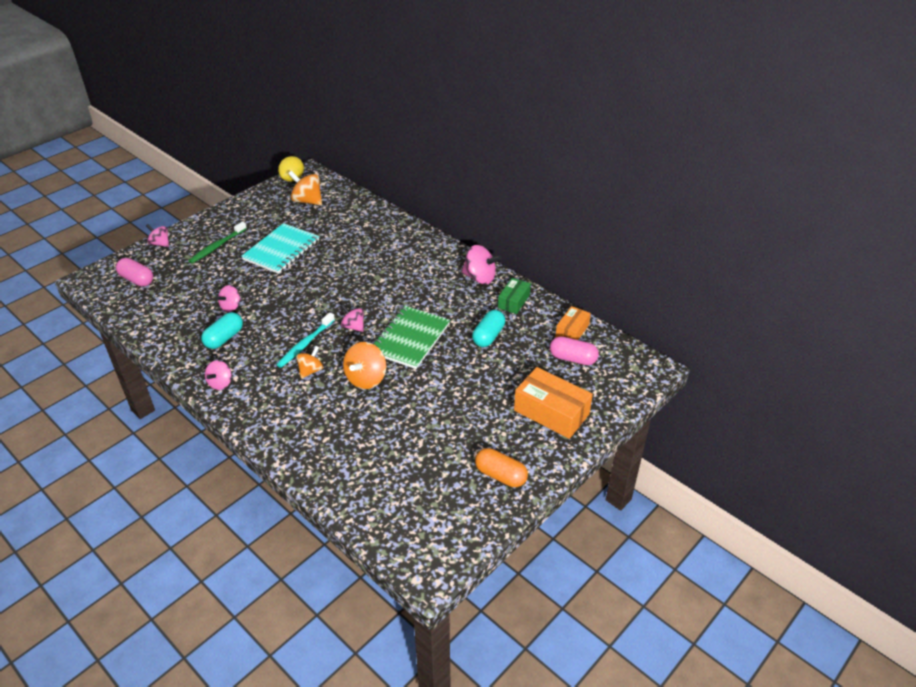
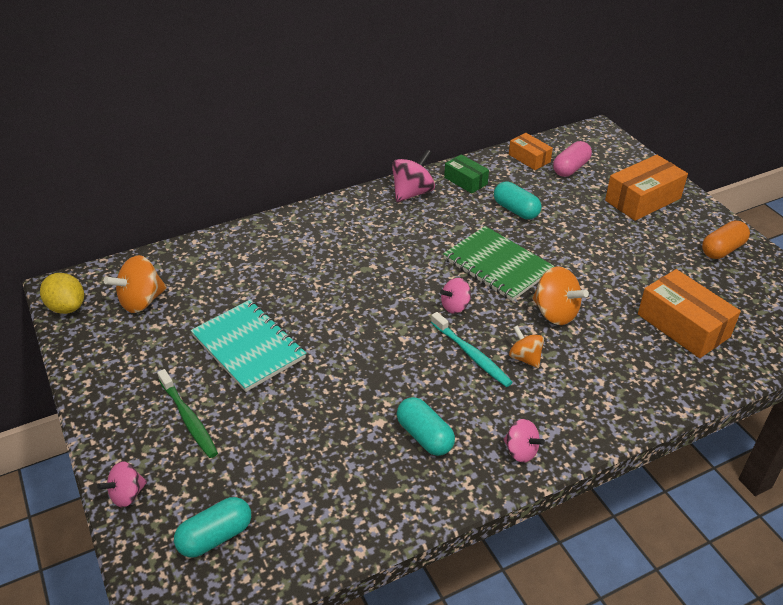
camera: 70 degrees left, 0 degrees up
(137, 280) = (215, 537): pink capsule -> turquoise capsule
(231, 307) = (355, 420): pink spinning top -> none
(380, 455) = (683, 325): none -> orange box

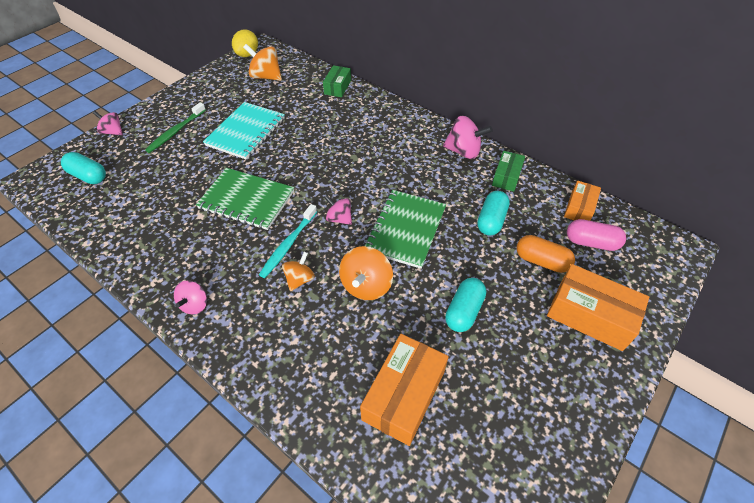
camera: 65 degrees right, 10 degrees up
(226, 245) = (337, 87): none -> green box
(379, 373) = (246, 200): none -> green notebook
(425, 436) = (194, 243): turquoise capsule -> turquoise capsule (464, 311)
(722, 249) = (557, 412): orange capsule -> orange capsule (541, 261)

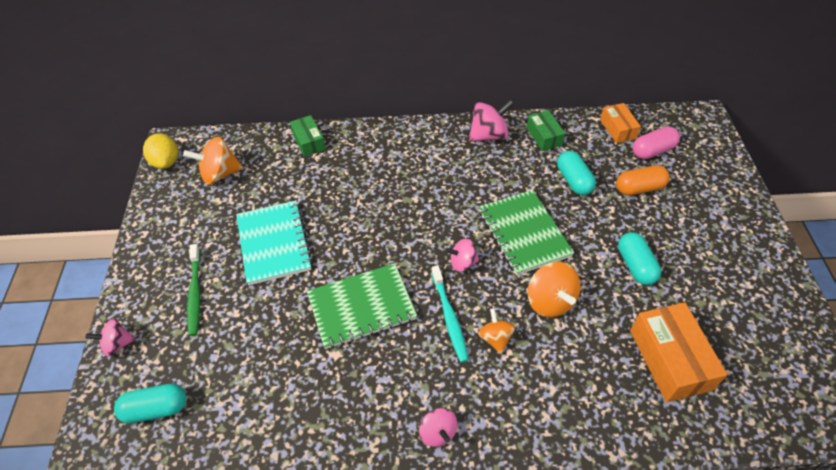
camera: 40 degrees left, 0 degrees up
(590, 315) = (707, 206): orange box -> none

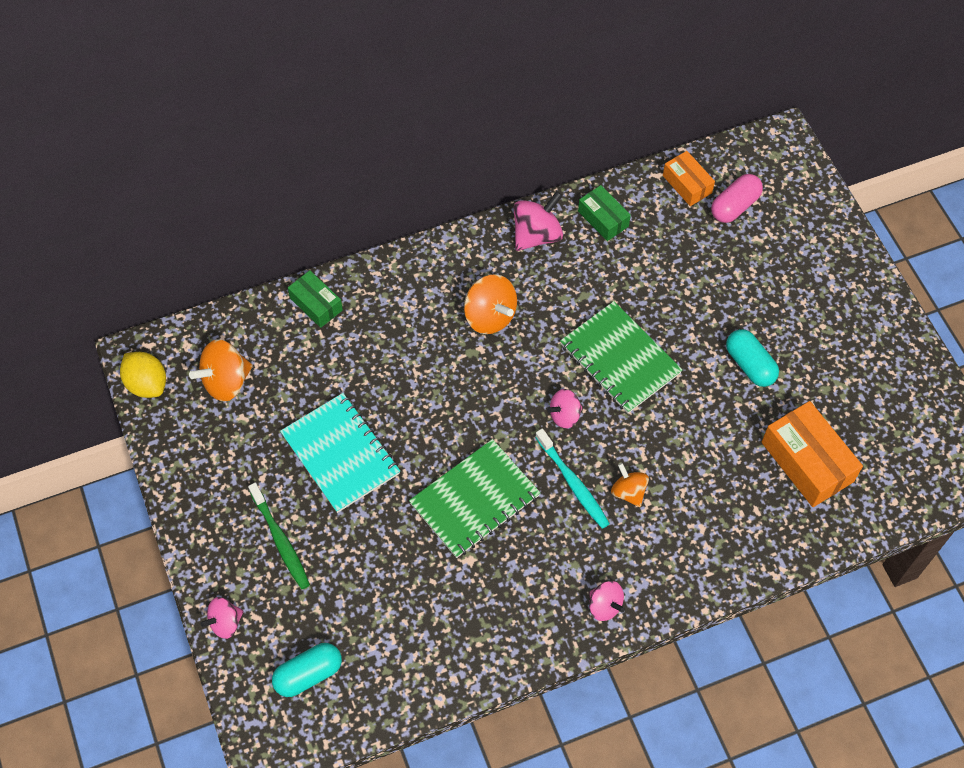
camera: 20 degrees left, 10 degrees up
(550, 301) = (672, 433): orange spinning top -> orange spinning top (490, 316)
(573, 180) = (655, 273): turquoise capsule -> none
(639, 188) = (731, 263): orange capsule -> none

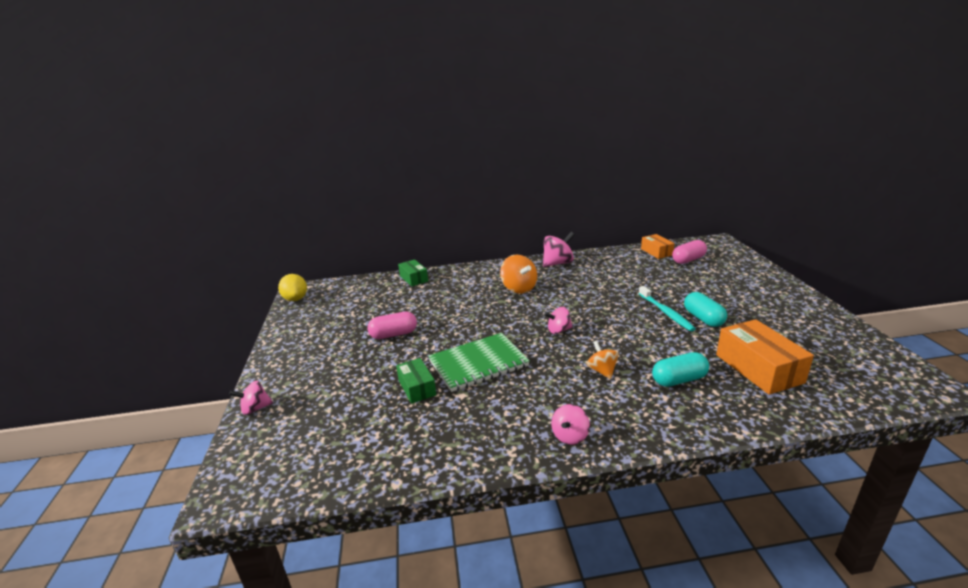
camera: 15 degrees right, 35 degrees down
(226, 382) = (342, 301): orange spinning top -> none
(280, 540) = (326, 370): green toothbrush -> none
(308, 674) = (295, 448): turquoise capsule -> turquoise capsule (679, 380)
(340, 454) = (394, 334): turquoise notebook -> pink capsule
(573, 483) = (557, 362): turquoise toothbrush -> turquoise toothbrush (666, 312)
(603, 219) = (601, 260): green box -> green box (417, 387)
(604, 606) = (570, 436): pink spinning top -> pink spinning top turned 60 degrees clockwise
(620, 359) = (604, 310): green notebook -> none

